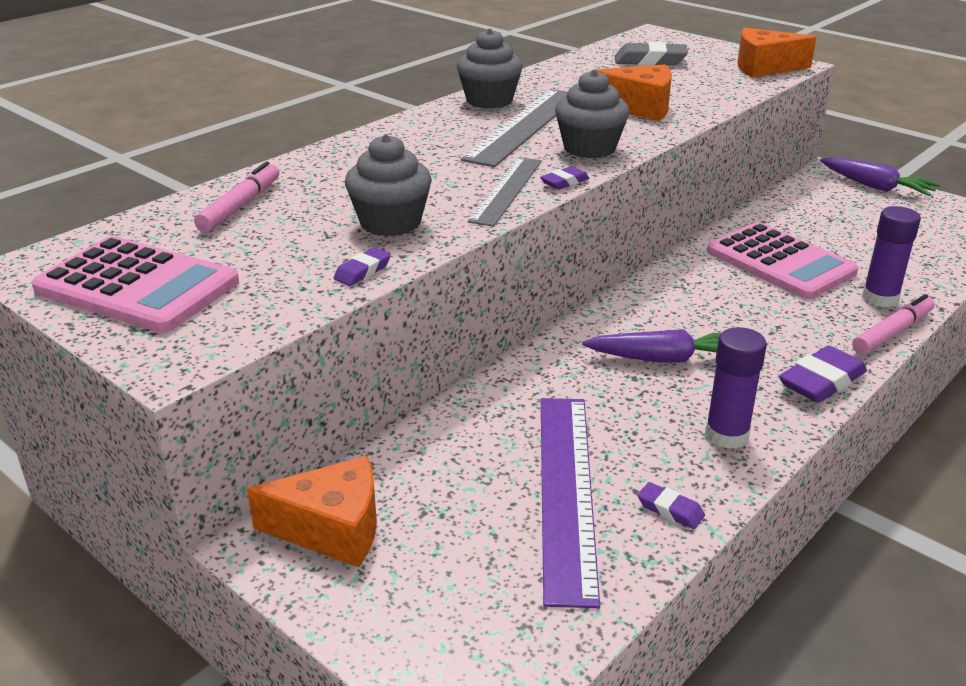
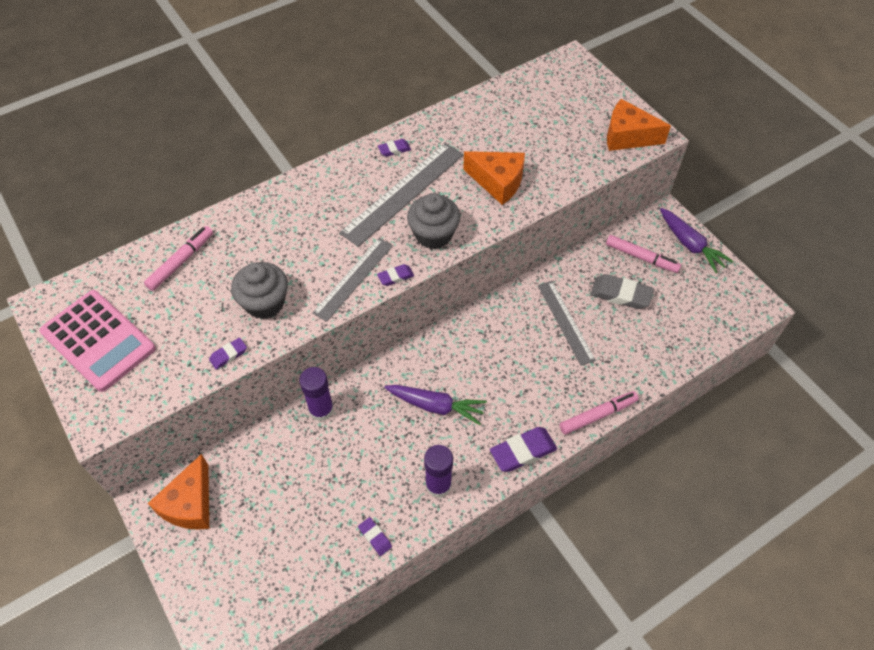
camera: 15 degrees right, 25 degrees up
(332, 529) = (190, 504): orange cheese -> orange cheese turned 90 degrees clockwise
(489, 100) = (394, 150): grey cupcake -> purple eraser
(565, 491) = (324, 507): purple ruler -> none
(650, 61) = (543, 108): grey eraser -> grey eraser (620, 294)
(780, 262) = (565, 322): pink calculator -> grey ruler
(828, 202) = (641, 257): none -> pink marker
(880, 298) = (611, 377): purple glue stick -> purple glue stick (321, 410)

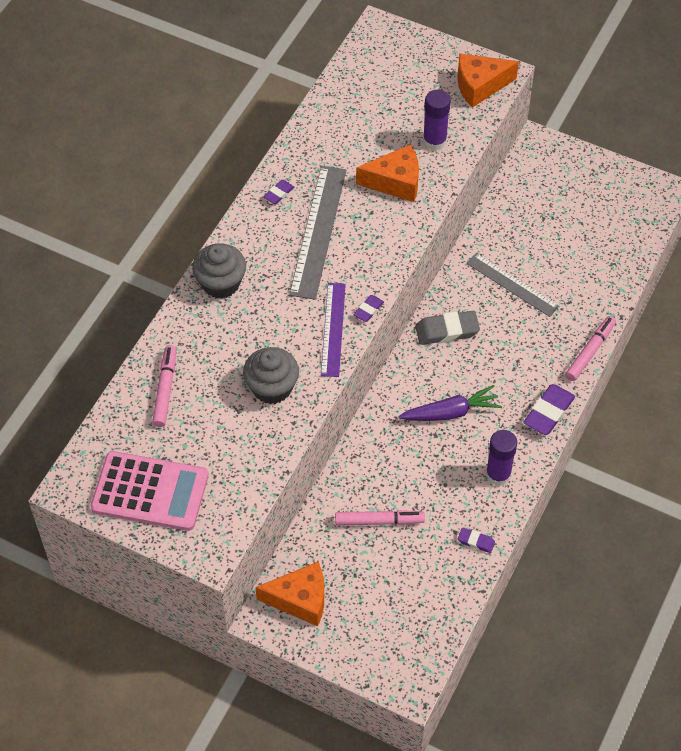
camera: 30 degrees left, 0 degrees up
(190, 504) = (300, 599): orange cheese -> orange cheese turned 75 degrees counterclockwise
(228, 355) = (276, 445): purple eraser -> none
(321, 410) = (353, 466): purple glue stick -> purple glue stick (434, 141)
(353, 279) = (333, 329): grey ruler -> purple ruler
(433, 234) = (373, 257): grey cupcake -> grey cupcake (221, 283)
(620, 294) = (543, 237): grey eraser -> grey eraser (447, 331)
(641, 257) = (540, 194): pink marker -> pink marker (379, 521)
(690, 245) = (575, 162): purple carrot -> none

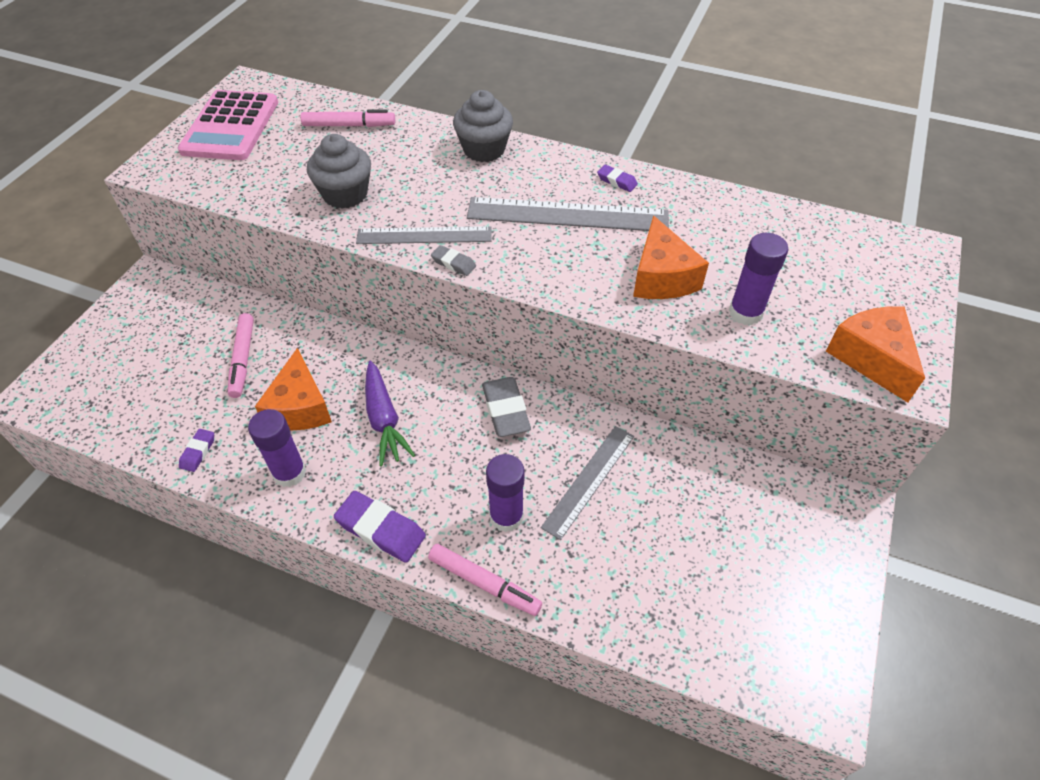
camera: 85 degrees right, 5 degrees down
(300, 599) = (162, 302): orange cheese -> orange cheese (300, 407)
(333, 329) = (424, 236): purple ruler -> grey ruler
(368, 310) = (453, 263): purple eraser -> grey eraser
(540, 336) = (506, 516): none -> purple glue stick

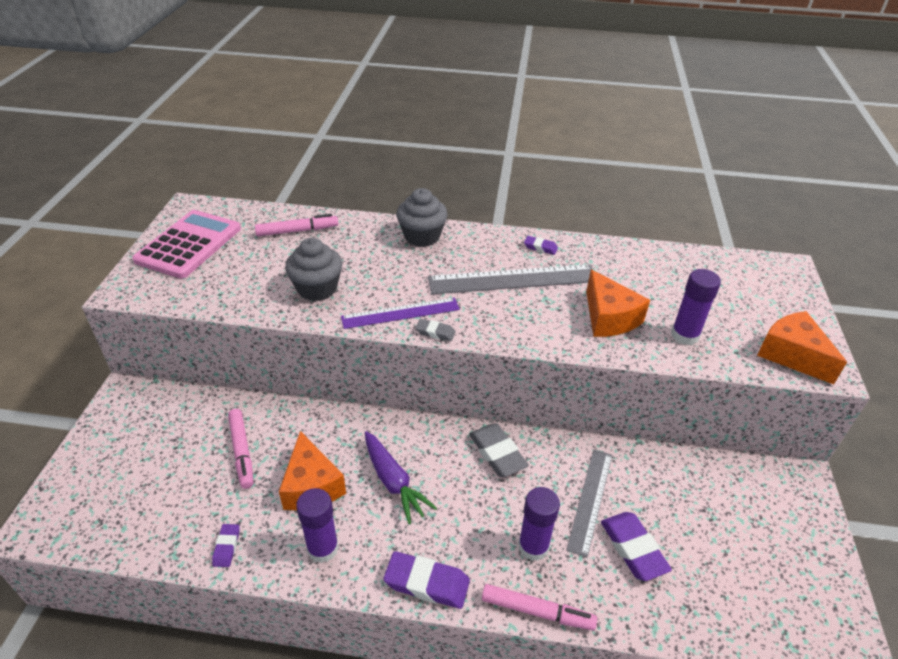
camera: 15 degrees left, 10 degrees down
(230, 126) = (189, 244): pink calculator -> pink calculator turned 150 degrees counterclockwise
(424, 236) = (400, 313): grey ruler -> purple ruler
(616, 542) = (633, 548): none -> purple eraser

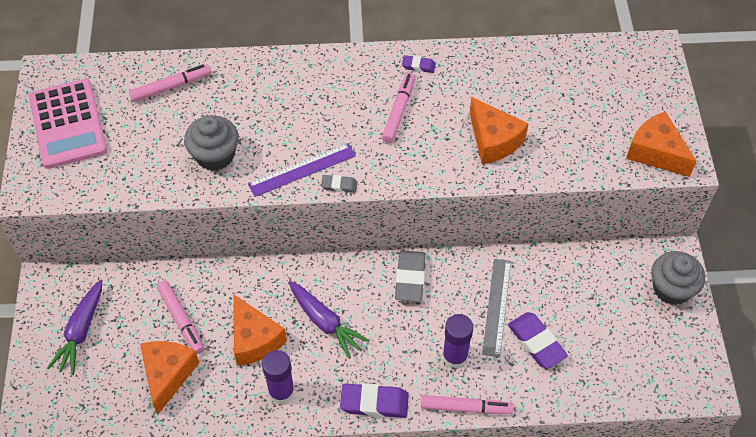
camera: 10 degrees left, 15 degrees up
(135, 445) = (81, 331): none -> purple carrot
(189, 244) = (68, 124): pink calculator -> pink calculator turned 150 degrees clockwise
(205, 505) = (168, 375): none -> orange cheese
(226, 547) = (200, 406): purple eraser -> none
(422, 236) = (299, 72): grey cupcake -> grey cupcake (671, 288)
(497, 453) = (410, 278): grey eraser -> grey eraser turned 45 degrees clockwise
(513, 279) = (398, 111): grey ruler -> pink marker
(685, 335) = (562, 148): purple glue stick -> none

